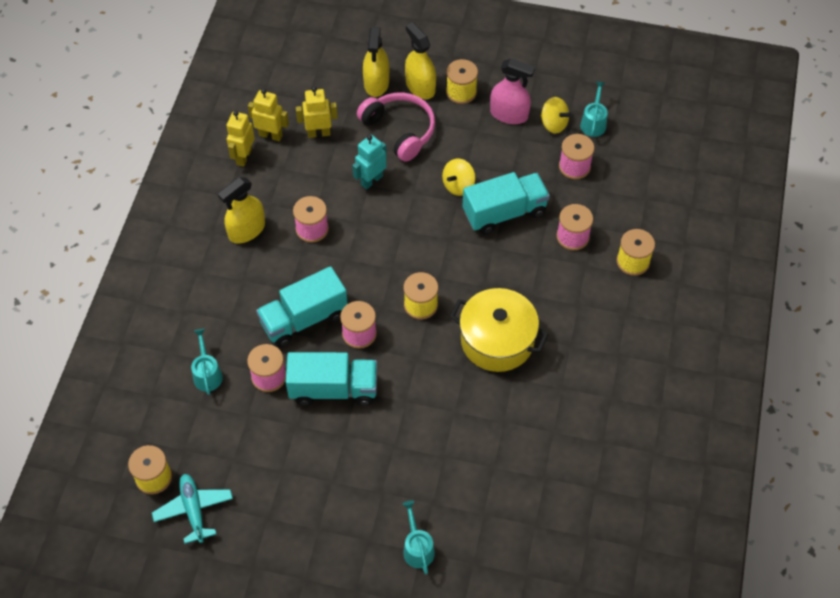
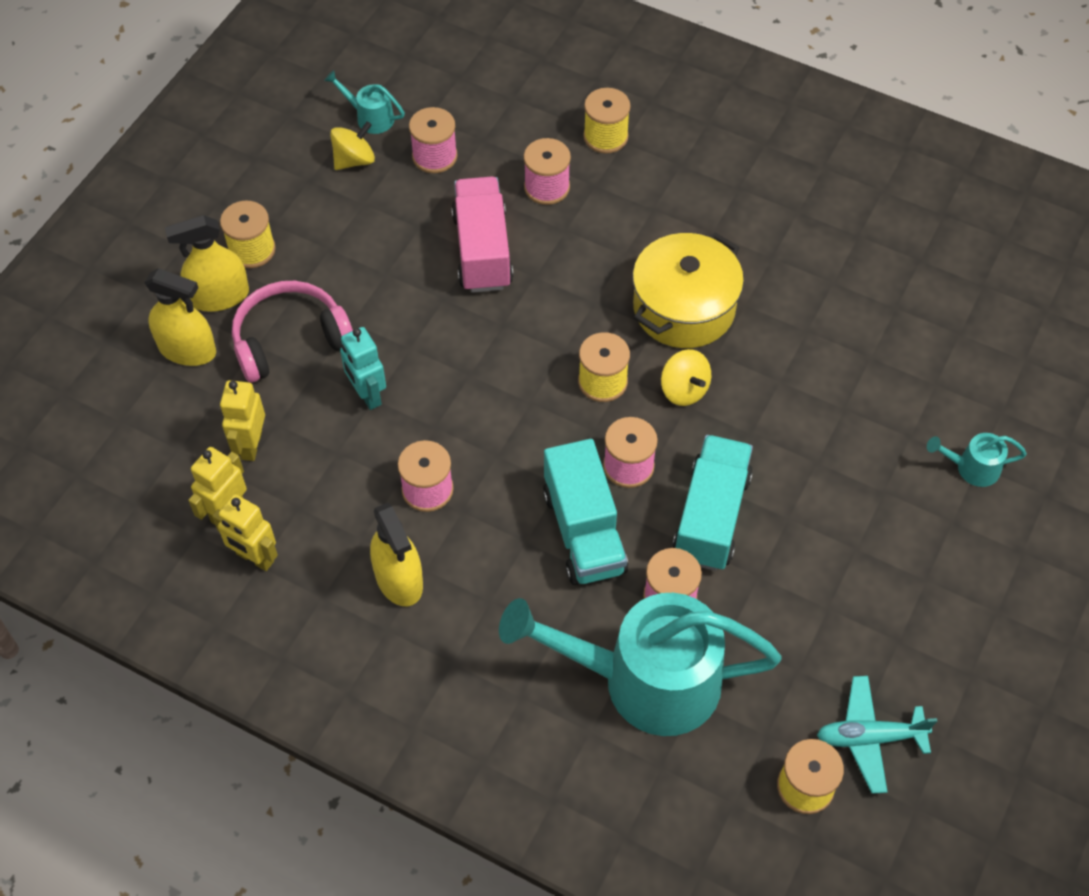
camera: 75 degrees left, 0 degrees up
(207, 373) = (643, 680): turquoise watering can -> turquoise watering can, size x2.48
(458, 185) = (417, 292): yellow spinning top -> yellow spinning top (684, 390)
(504, 213) = (482, 251): turquoise truck -> pink truck
(509, 114) = (316, 205): pink spray bottle -> none

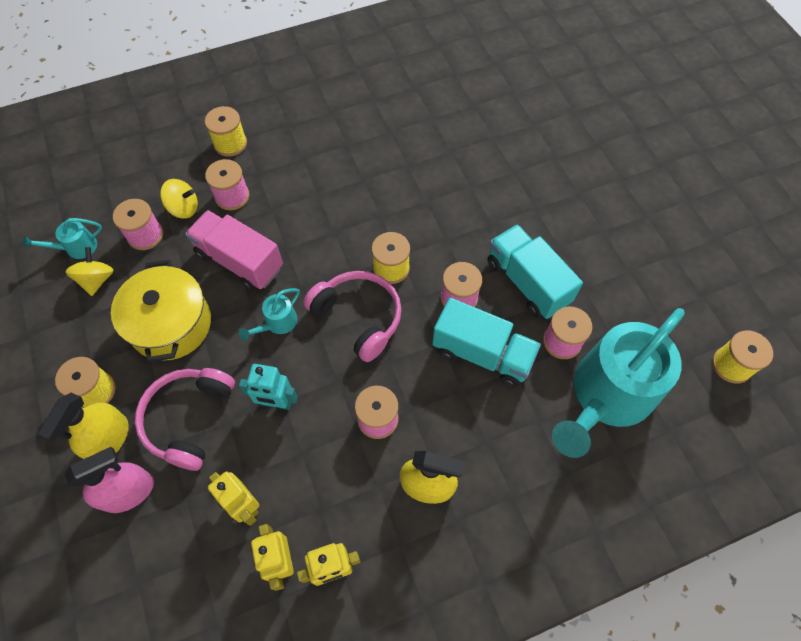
camera: 50 degrees left, 5 degrees up
(187, 349) = (128, 492): yellow spray bottle -> pink spray bottle
(519, 394) = (358, 317): none -> pink headphones
(684, 308) = (381, 193): yellow pot -> yellow pot (171, 324)
(684, 390) = (434, 233): yellow spinning top -> yellow spinning top (184, 208)
(869, 738) = (722, 312): turquoise plane -> none
(971, 468) = (596, 147): turquoise watering can -> turquoise watering can (277, 323)

